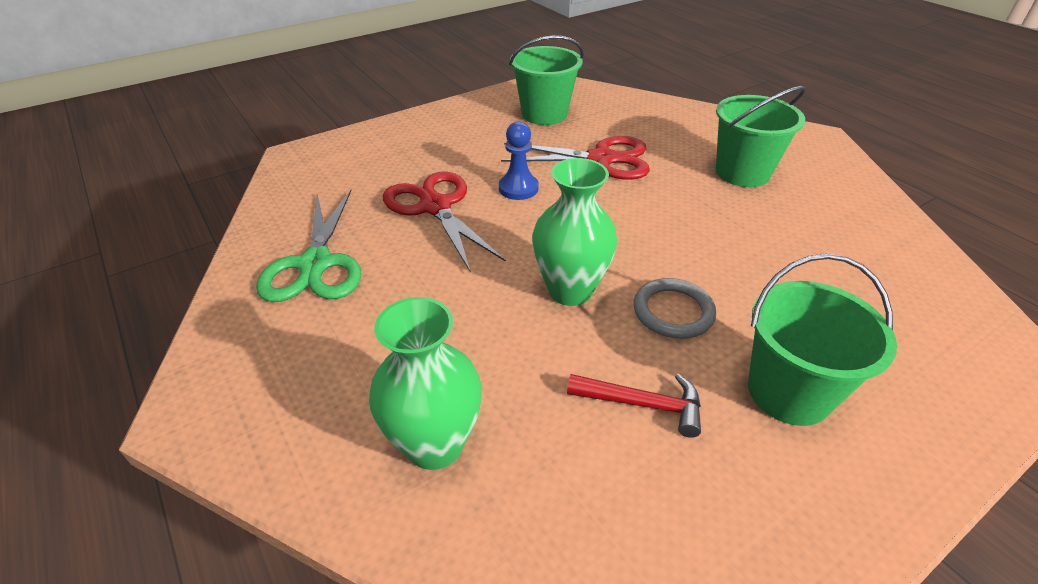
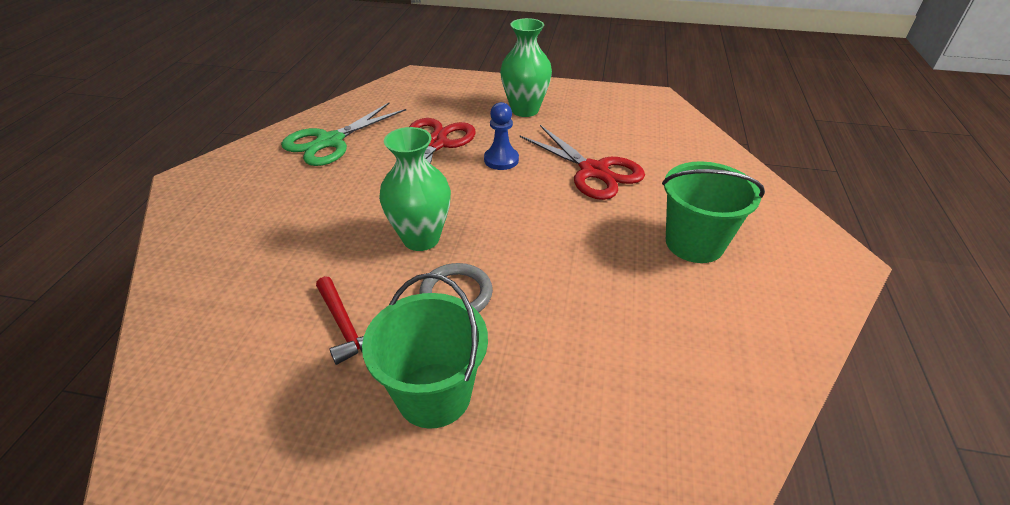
camera: 45 degrees right, 0 degrees up
(435, 444) = (233, 263): green vase -> green vase (525, 110)
(544, 114) = (609, 119): green bucket -> none

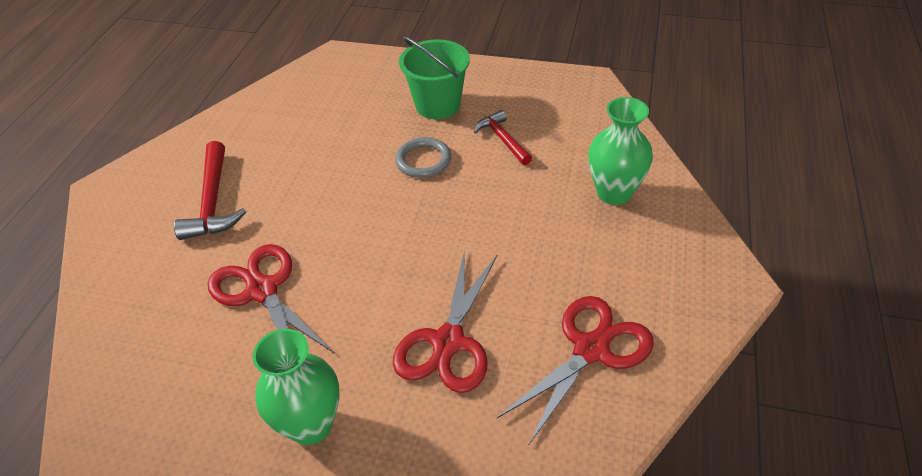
camera: 175 degrees left, 5 degrees up
(330, 141) = (591, 349): green scissors -> red scissors
(421, 238) = (454, 206): green vase -> green vase (614, 193)
(501, 160) = (365, 311): blue pawn -> none
(694, 243) = (213, 202): green bucket -> red hammer

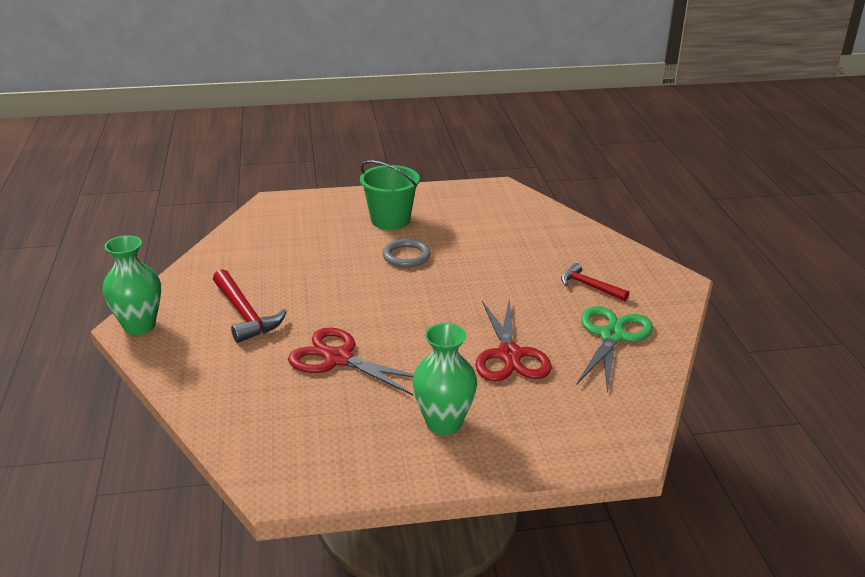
camera: 25 degrees left, 15 degrees down
(502, 139) = (459, 232): red hammer -> red hammer (589, 286)
(591, 349) = (612, 336): red scissors -> green scissors
(614, 193) = (566, 249): green vase -> green vase (139, 326)

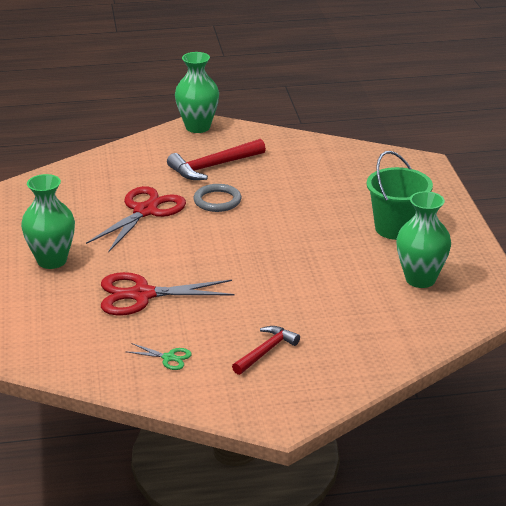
camera: 90 degrees right, 0 degrees up
(406, 256) = (320, 239): grey ring -> grey ring (217, 201)
(473, 215) = (420, 279): none -> green vase
(612, 336) = (168, 358): green scissors -> green scissors, size x0.46

